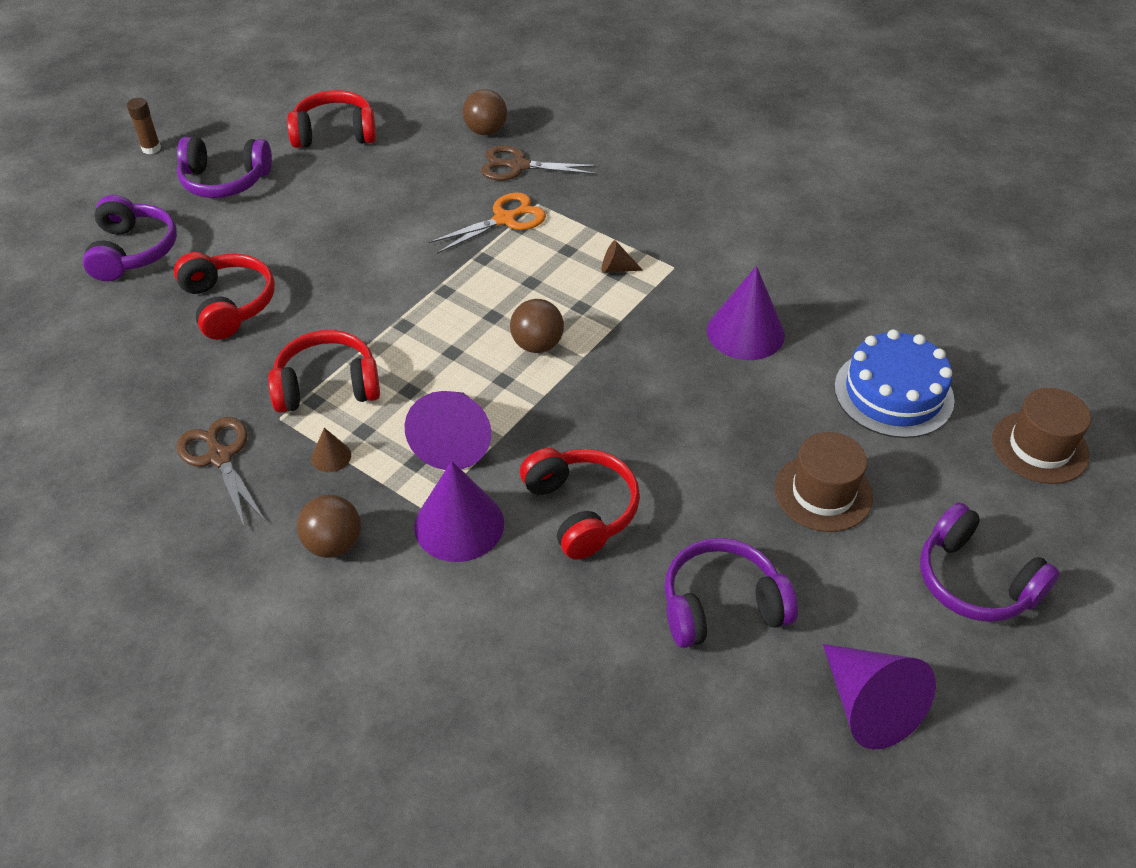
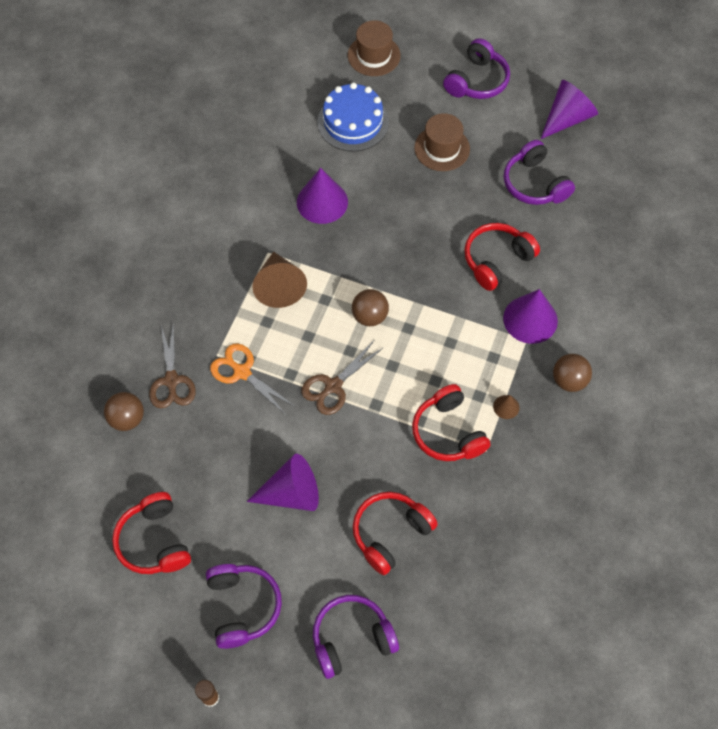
camera: 105 degrees left, 15 degrees up
(220, 457) = (530, 473): brown scissors -> brown scissors (333, 386)
(453, 440) = (468, 341): purple cone -> purple cone (291, 493)
(616, 269) = (279, 286): brown cone -> brown cone, size x2.15

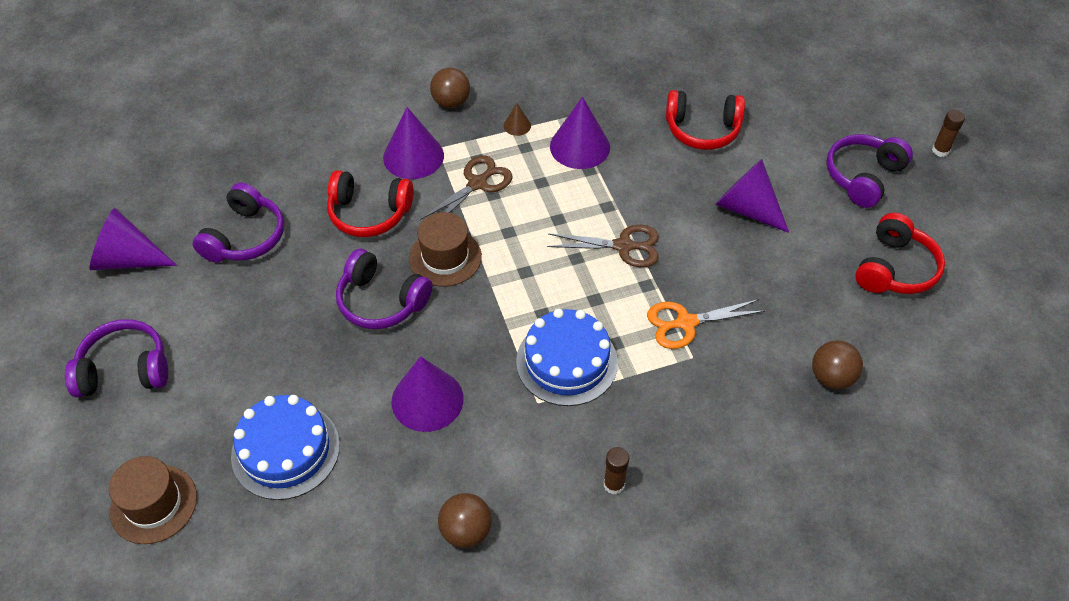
camera: 130 degrees left, 10 degrees down
(171, 380) = (757, 373): brown scissors -> brown scissors (477, 184)
(183, 250) = (614, 484): none -> brown glue stick
(242, 372) = (686, 323): orange scissors -> orange scissors turned 75 degrees clockwise
(279, 286) = (567, 362): brown cone -> blue cake
(352, 638) = (801, 103): purple headphones -> purple headphones (381, 301)
(370, 316) = (525, 267): brown ball -> brown ball (466, 531)
(442, 148) = (258, 340): brown hat -> brown hat (445, 257)
(448, 432) = (580, 146): red headphones -> purple cone

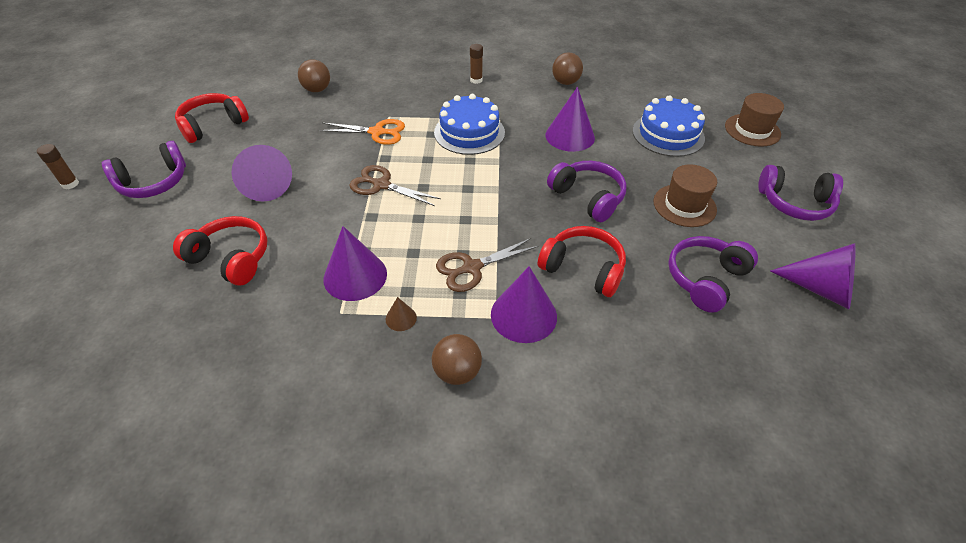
camera: 160 degrees left, 5 degrees down
(445, 257) = (526, 214): brown hat -> brown hat (684, 205)

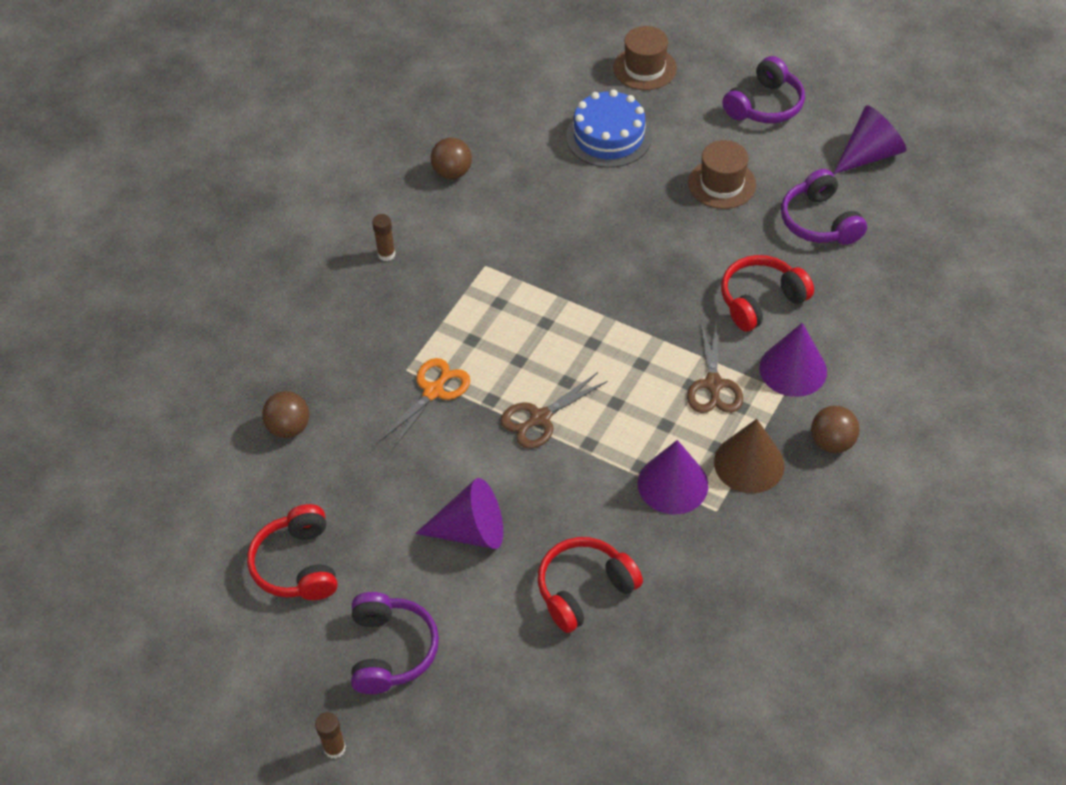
camera: 60 degrees left, 5 degrees up
(401, 318) = (749, 463): brown cone -> brown cone, size x2.15
(469, 132) = (493, 303): blue cake -> none
(570, 136) = (558, 217): purple cone -> none
(588, 197) = (667, 250): purple headphones -> none

